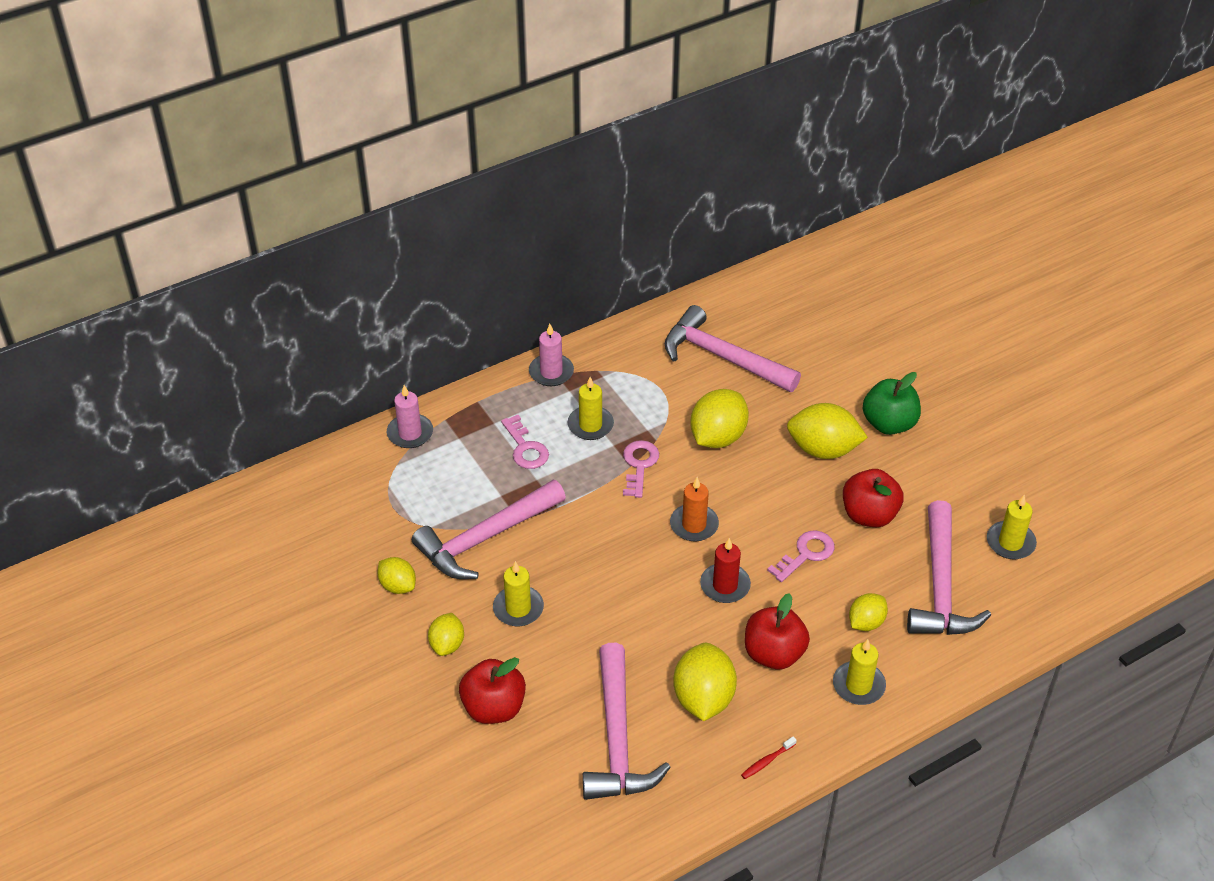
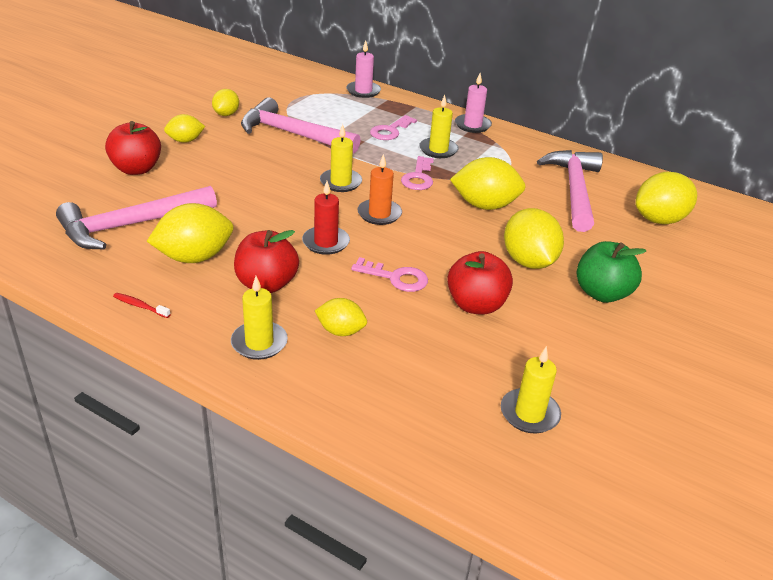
camera: 60 degrees right, 10 degrees down
(518, 608) = (236, 159): yellow candle -> yellow candle (341, 182)
(639, 465) = (418, 177): pink key -> pink key turned 120 degrees clockwise
(801, 325) = (659, 220): none -> yellow lemon
(940, 586) = (424, 372): pink hammer -> none

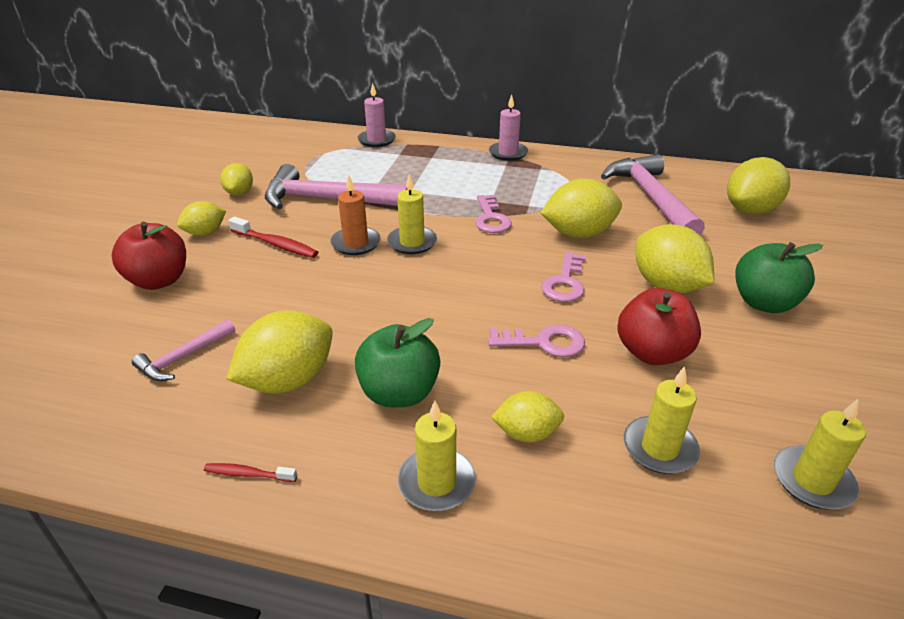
camera: 15 degrees left, 0 degrees up
(130, 225) = (183, 358): pink hammer -> pink hammer, size x0.49
(234, 161) = (276, 244): none -> red toothbrush
(266, 284) = (399, 393): red apple -> green apple
(326, 242) = (438, 318): red candle -> none
(379, 214) = (476, 269): orange candle -> orange candle (356, 243)
(390, 131) = (430, 175): pink key -> pink key (565, 282)
(438, 150) = (491, 185): yellow candle -> yellow candle (659, 448)

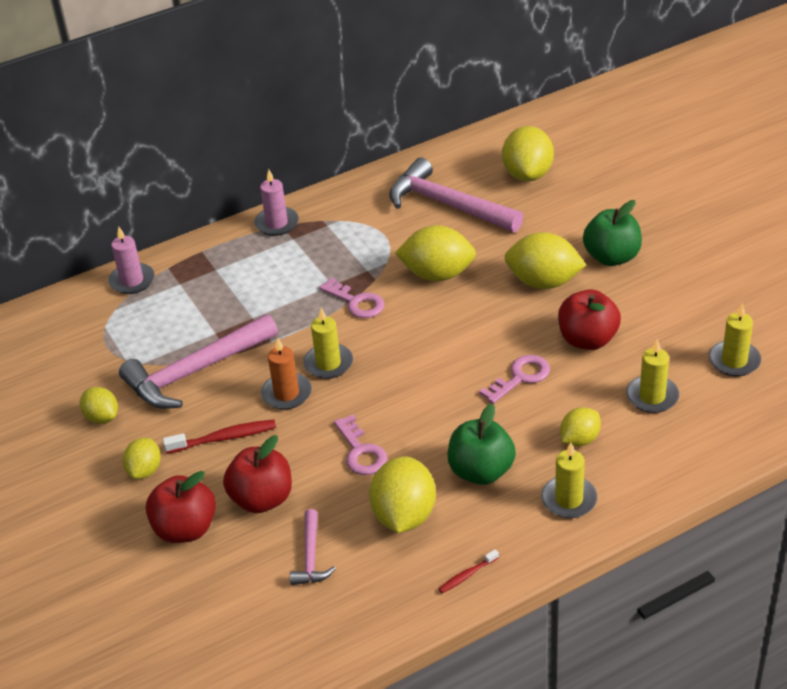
camera: 40 degrees left, 5 degrees up
(228, 295) = (262, 499): none -> red apple
(565, 282) = (479, 323): pink key -> pink key (361, 451)
(578, 234) = (437, 274): yellow lemon -> yellow lemon turned 60 degrees clockwise

